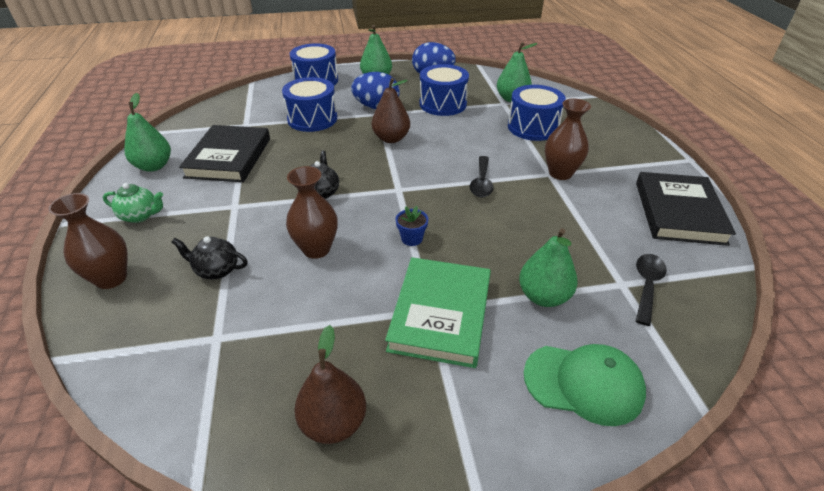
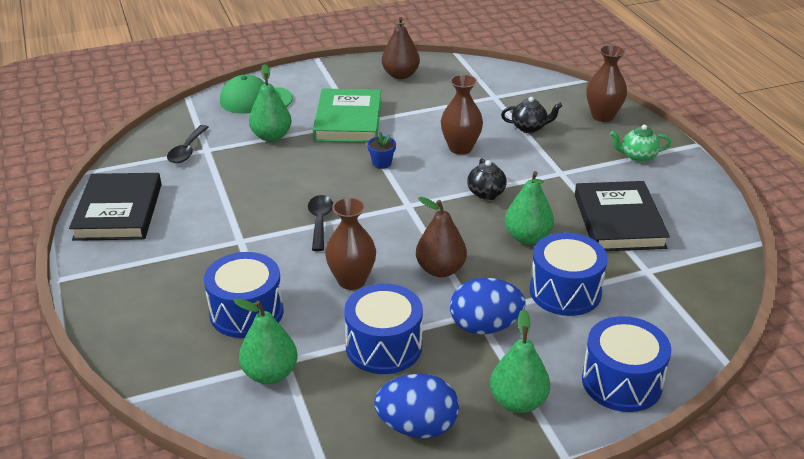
camera: 170 degrees right, 5 degrees down
(154, 166) = (689, 202): green pear -> green pear (527, 237)
(560, 173) = (228, 242): brown vase -> brown vase (351, 280)

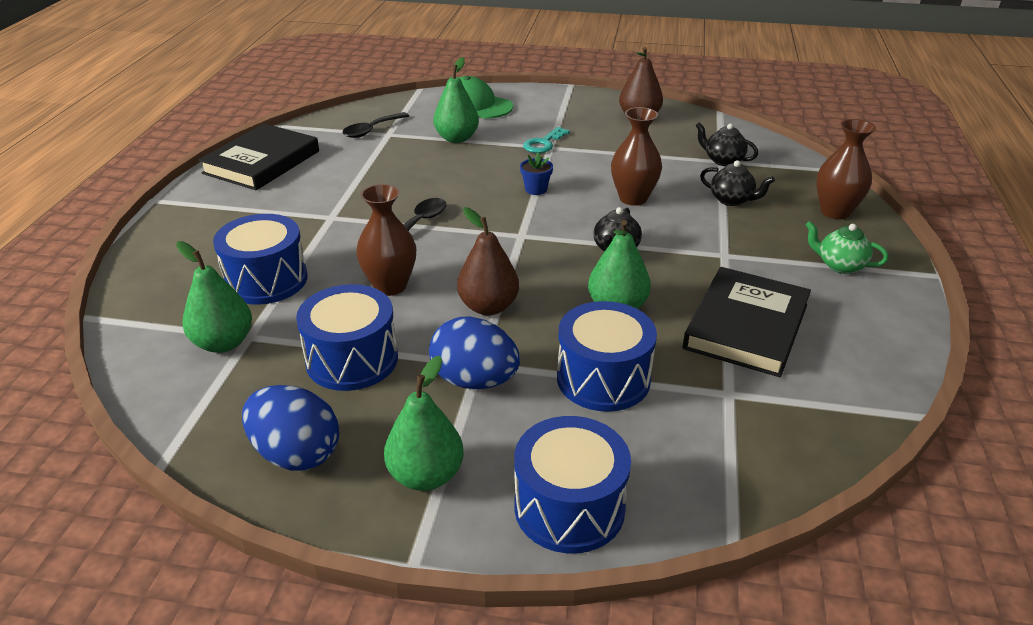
camera: 30 degrees right, 0 degrees up
(348, 120) = (543, 143): green book -> turquoise key
(495, 96) = (723, 160): none -> black teapot

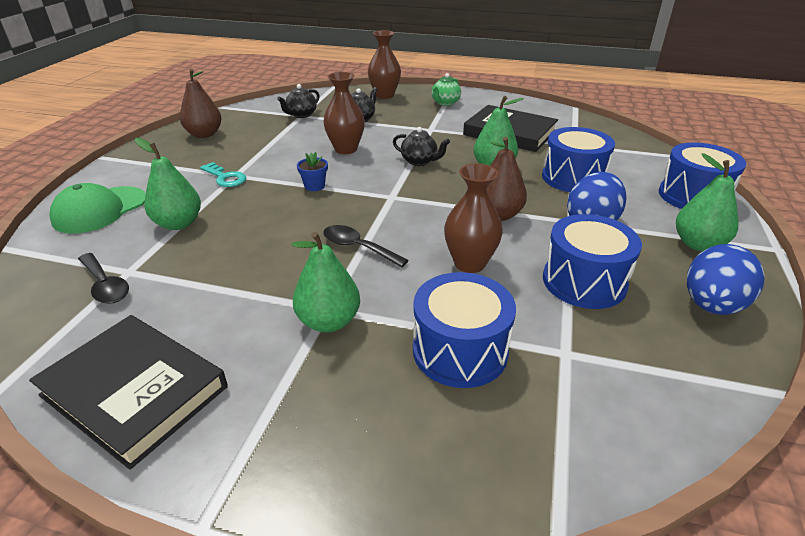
camera: 85 degrees left, 0 degrees up
(223, 343) = (581, 372): green pear -> green pear (329, 321)

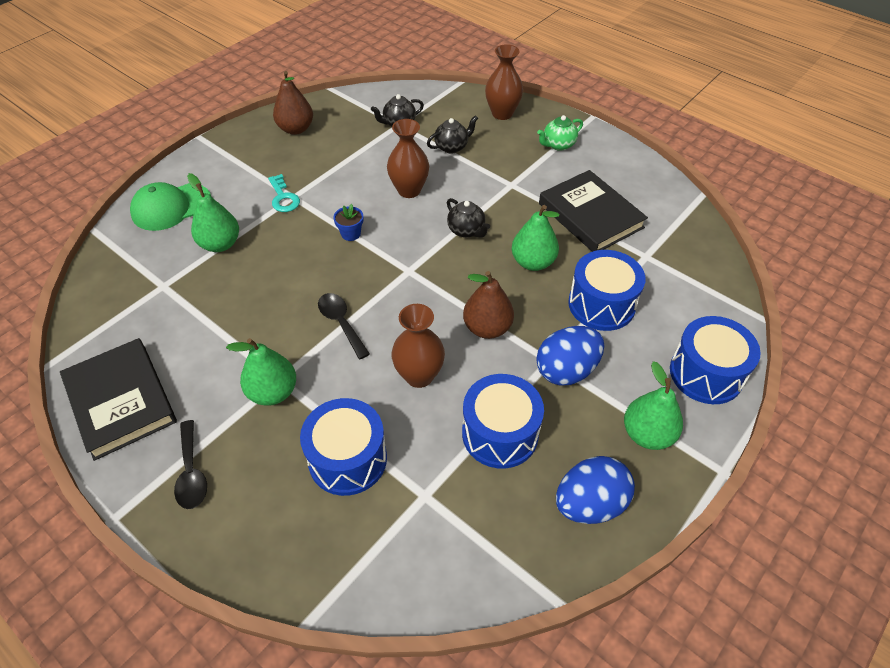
camera: 25 degrees right, 15 degrees up
(105, 285) = (142, 294): black spoon -> black spoon (191, 472)

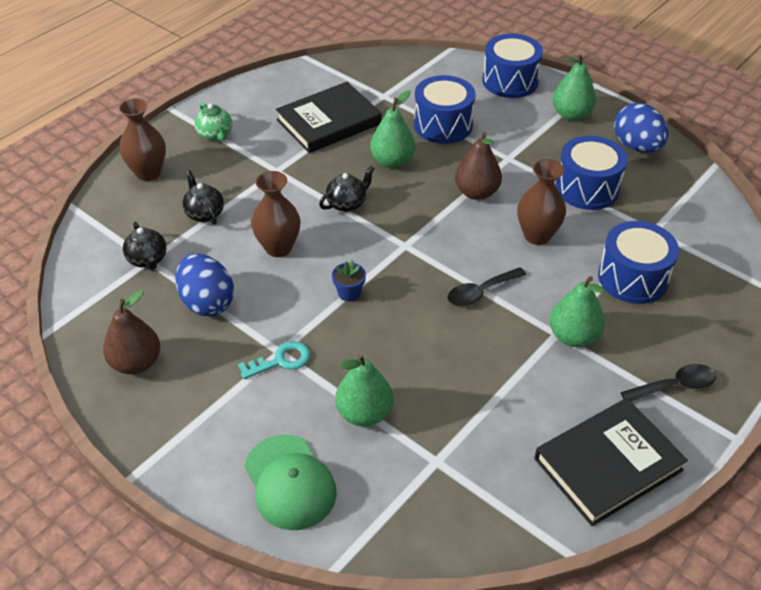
camera: 90 degrees left, 5 degrees down
(566, 370) = (517, 149): blue egg -> blue egg (207, 302)

